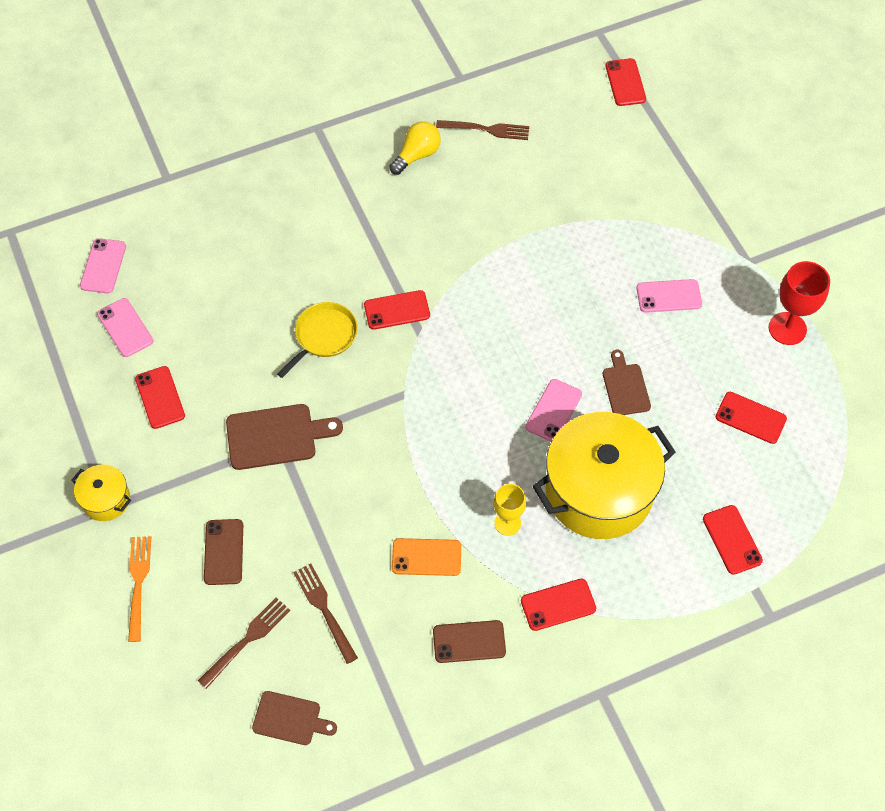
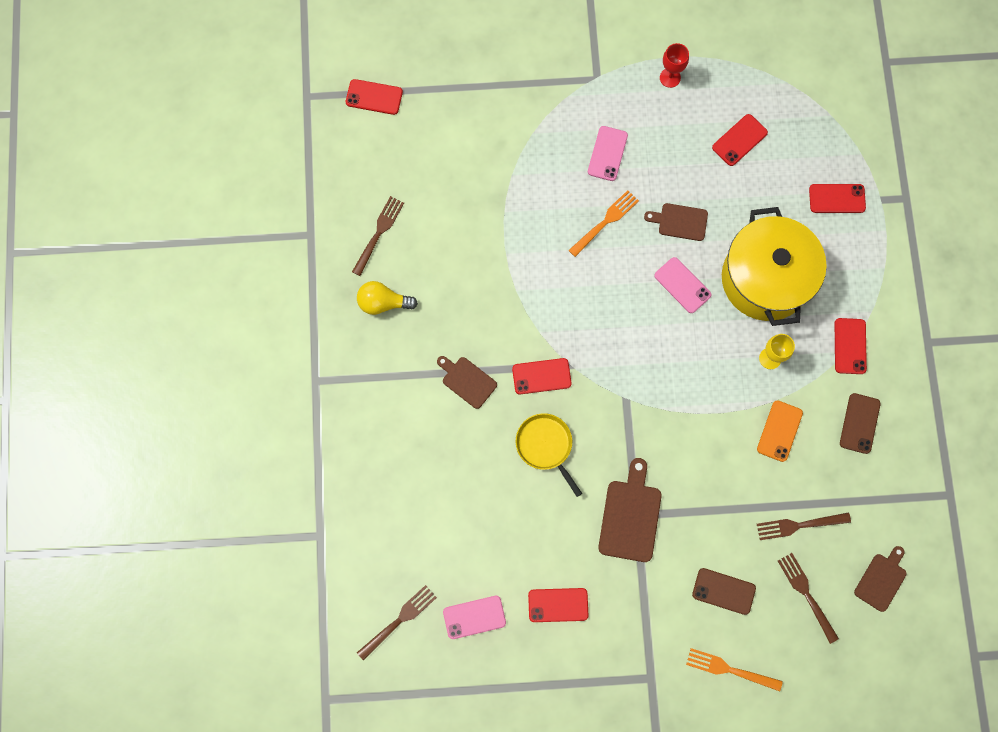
camera: 70 degrees left, 15 degrees up
(103, 266) = (399, 620): pink phone -> brown fork
(106, 499) = (643, 677): yellow pot -> none
(366, 248) = (467, 381): none -> brown cutting board
(397, 310) = (541, 376): red phone -> red phone turned 75 degrees clockwise
(417, 155) = (383, 303): yellow light bulb -> yellow light bulb turned 60 degrees counterclockwise
(591, 317) = (605, 222): none -> orange fork
(787, 328) = (670, 77): red goblet -> red goblet, size x0.66

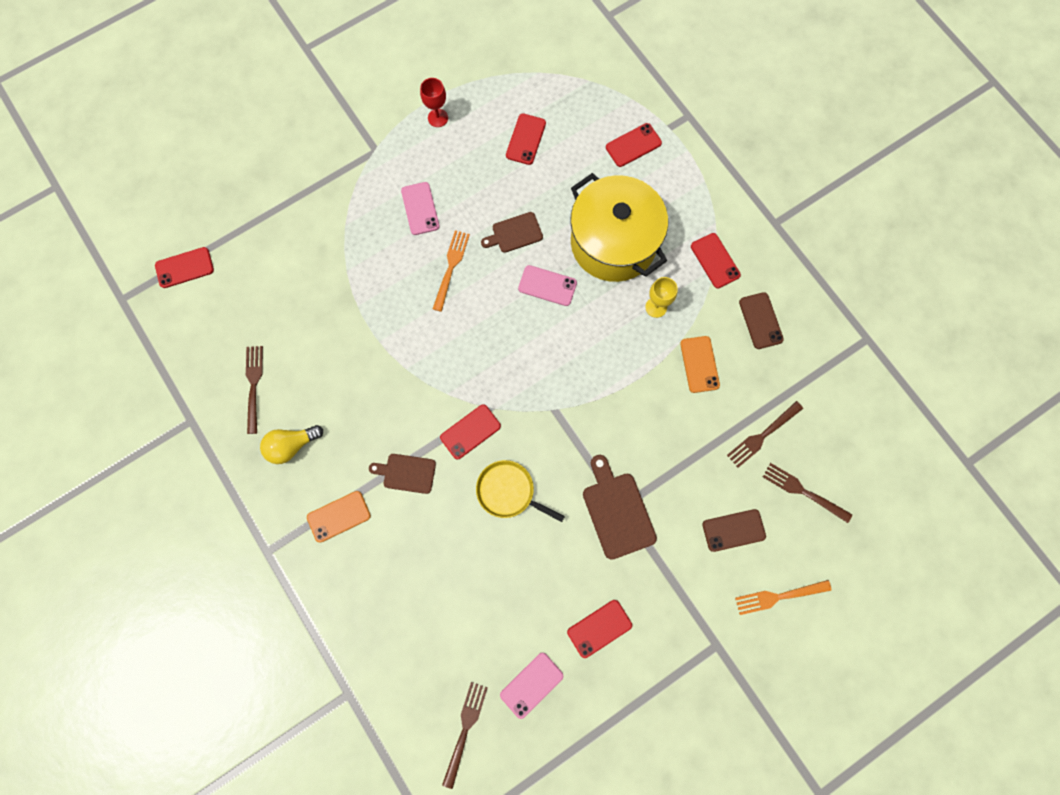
camera: 30 degrees left, 0 degrees up
(390, 385) = (339, 516): none -> orange phone
(881, 580) = (856, 442): brown cutting board -> none

